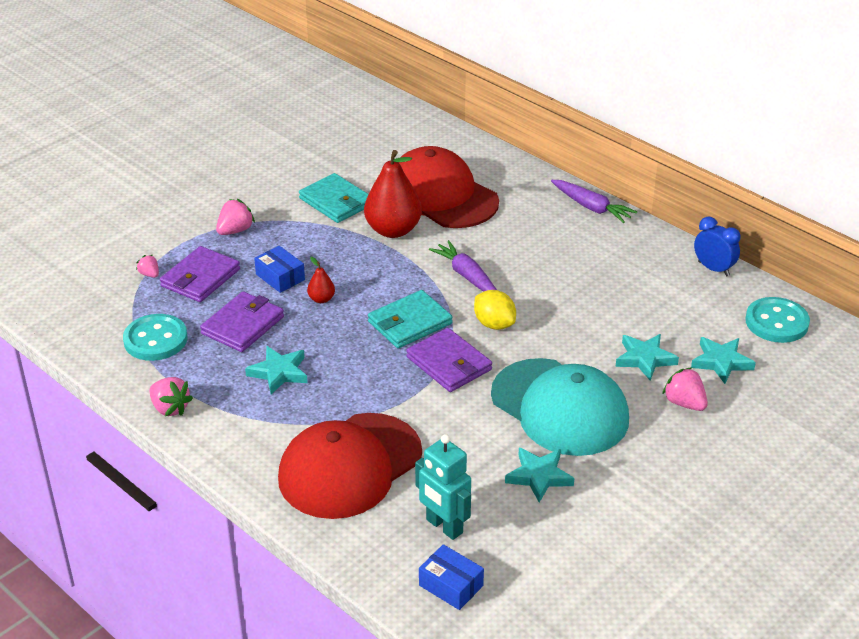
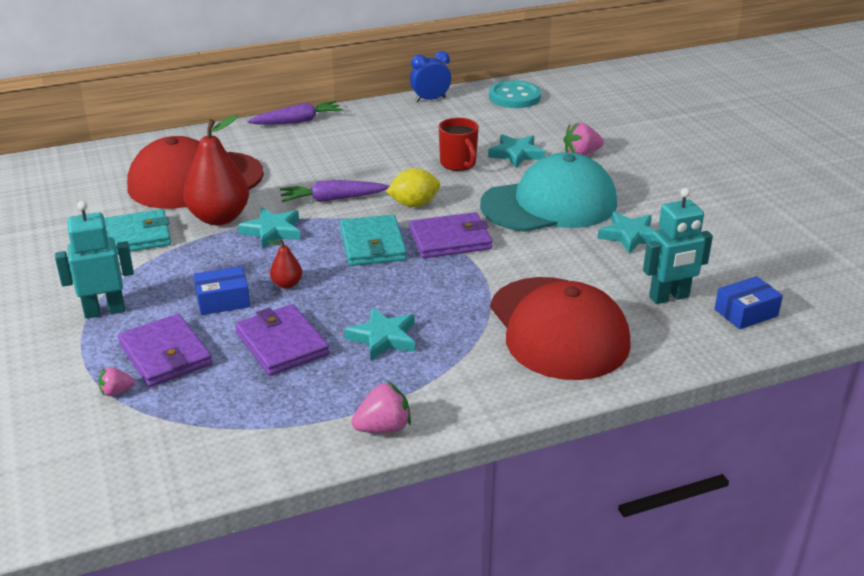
camera: 65 degrees left, 5 degrees down
(155, 340) = (248, 413): turquoise button -> none
(235, 230) = (104, 311): pink strawberry -> turquoise robot
(592, 328) = (458, 164): none -> red mug
(721, 362) = (543, 128): turquoise star -> turquoise star (272, 231)

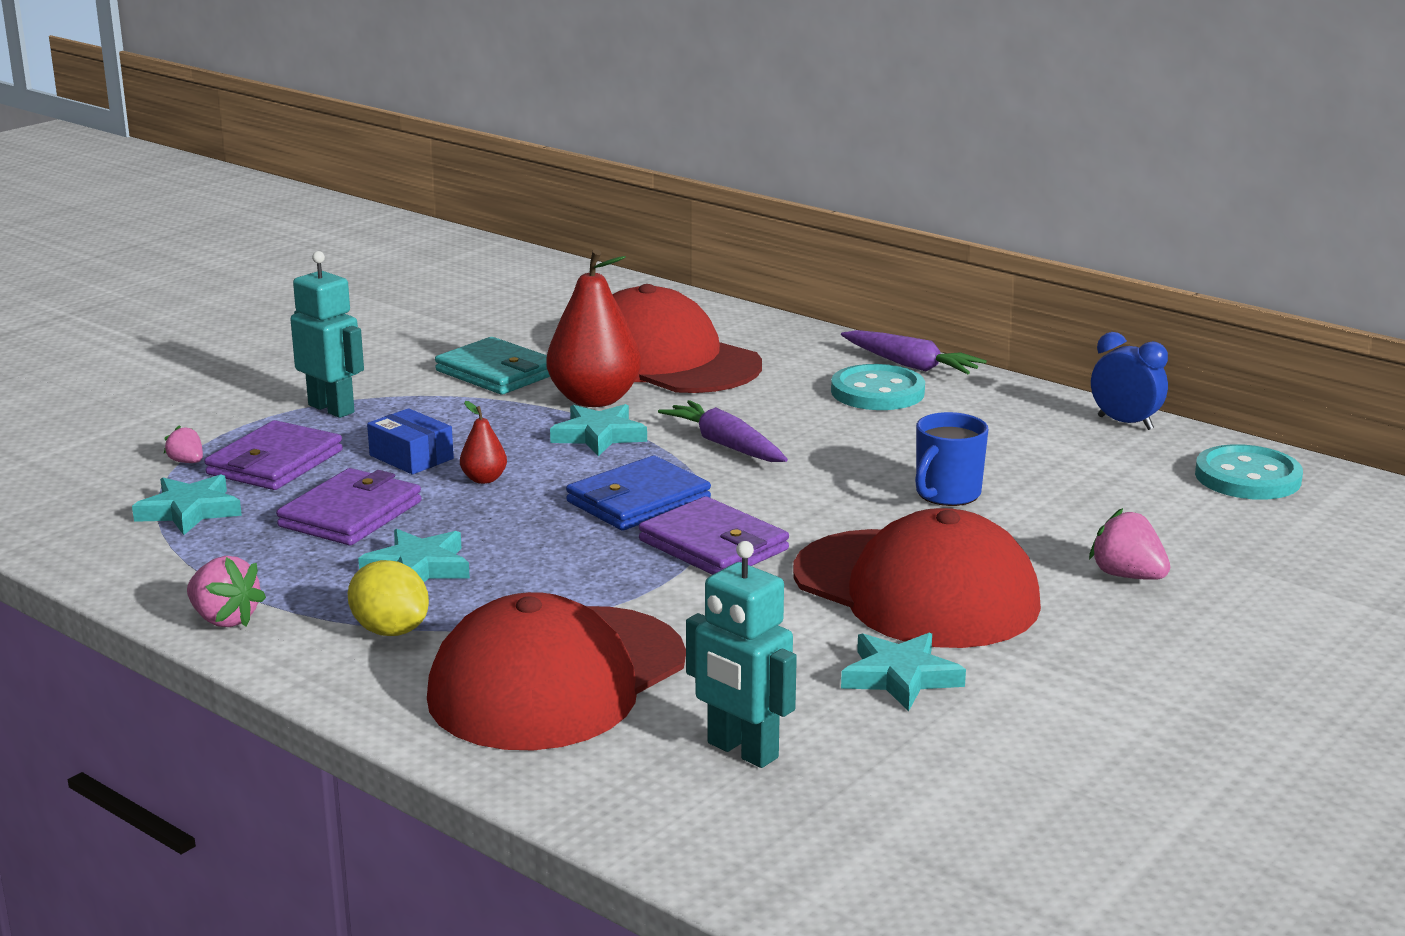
camera: 60 degrees right, 10 degrees down
(319, 140) = (877, 392): none -> turquoise button
(372, 244) = (638, 500): turquoise wallet -> blue wallet
(414, 204) = (781, 497): yellow lemon -> yellow lemon (390, 630)
(458, 164) = (946, 495): red mug -> blue mug
(516, 154) = (1044, 527): turquoise star -> turquoise star (190, 511)
(549, 204) = (916, 590): turquoise cap -> red cap
(746, 313) = (769, 832): blue box -> none

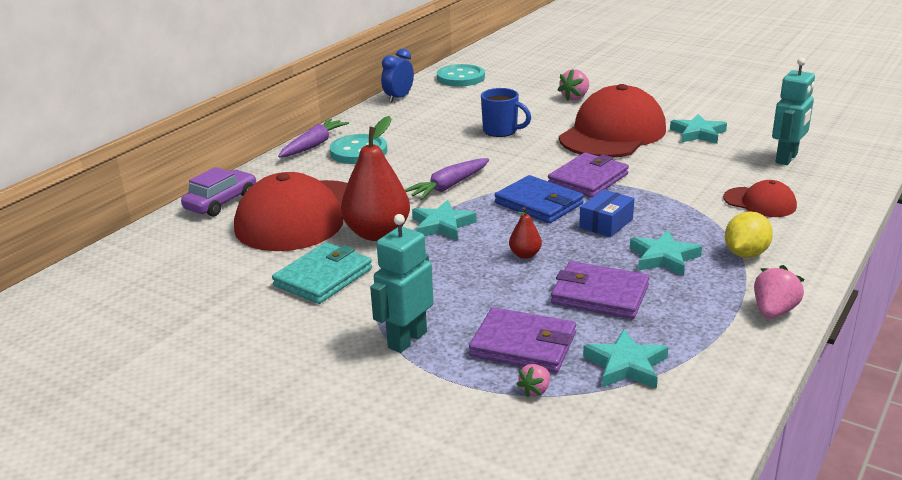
camera: 95 degrees left, 5 degrees up
(411, 457) = (496, 287): blue box -> blue box (606, 223)
(557, 679) = (760, 202): red cap -> red cap, size x0.48
(728, 321) = (221, 202): none -> purple car

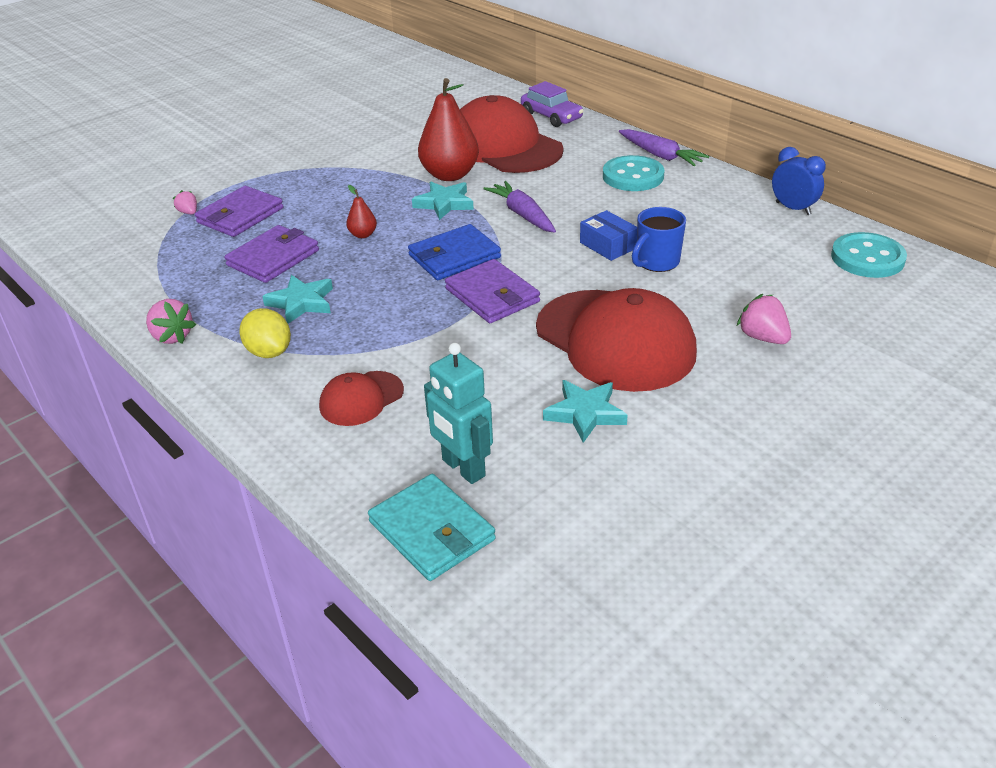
camera: 105 degrees right, 10 degrees up
(323, 277) = (395, 151): turquoise wallet -> turquoise wallet (432, 531)
(407, 340) = (287, 175): turquoise robot -> none
(606, 223) = (388, 286): blue box -> blue box (608, 245)
(626, 365) = (178, 250): turquoise star -> none

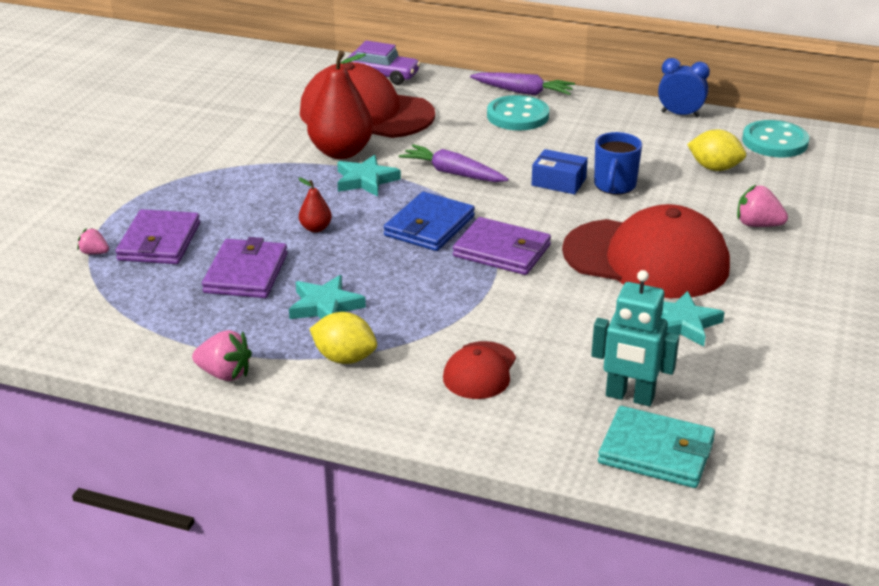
camera: 30 degrees left, 5 degrees down
(775, 269) = (714, 168): none -> yellow lemon

